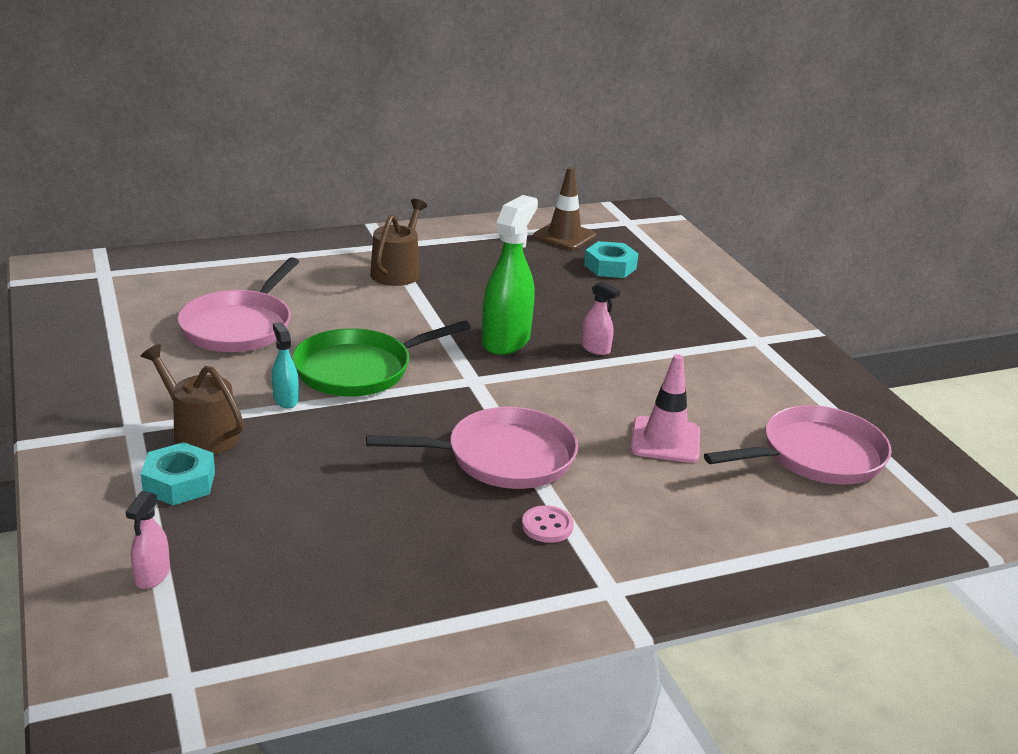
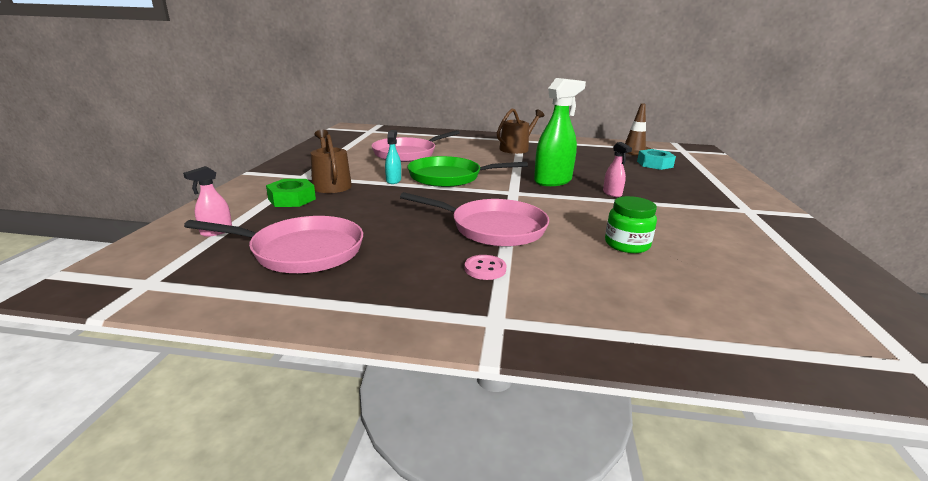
camera: 30 degrees right, 5 degrees down
(179, 483) = (292, 199): turquoise nut -> green nut
(665, 440) = (627, 244): pink traffic cone -> green jar
(816, 456) = (766, 282): pink pan -> pink pan (302, 251)

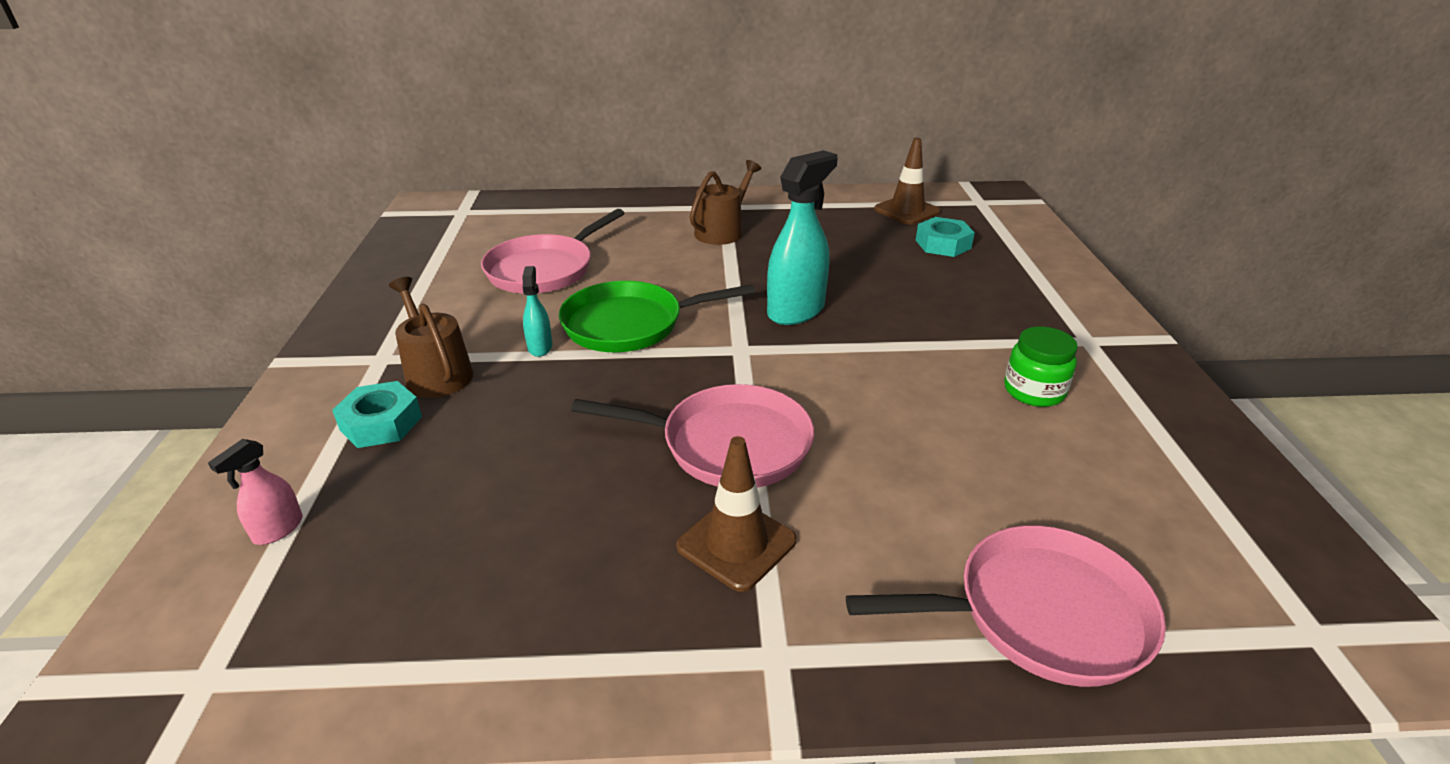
camera: 10 degrees left, 10 degrees up
(292, 199) = (381, 423): green nut -> turquoise nut
(302, 251) = (440, 553): pink pan -> pink pan (1040, 615)
(485, 269) = (736, 543): pink button -> brown traffic cone
(553, 181) = (796, 310): green spray bottle -> turquoise spray bottle
(612, 193) = (891, 329): pink spray bottle -> none
(627, 244) = (930, 450): green jar -> green jar (1034, 391)

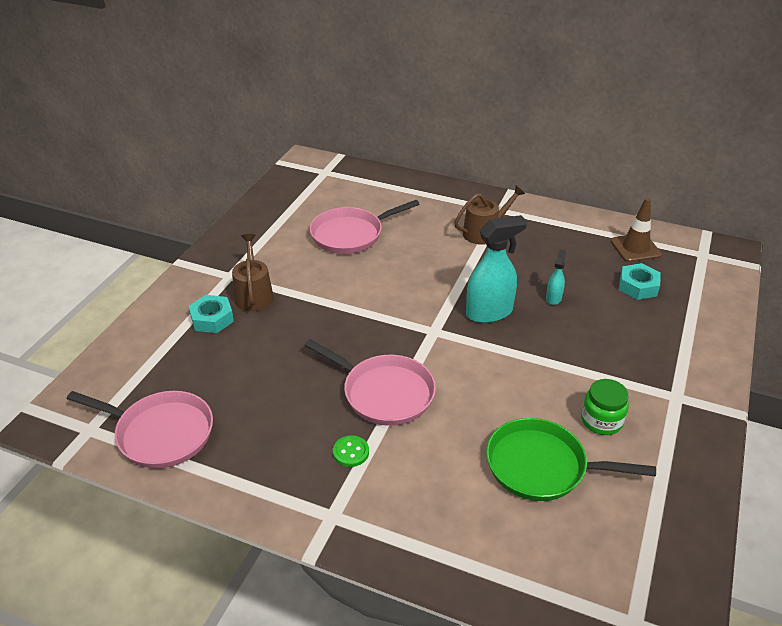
camera: 25 degrees right, 5 degrees up
(278, 529) = (142, 365): pink spray bottle -> none
(540, 347) = (317, 293): turquoise spray bottle -> turquoise spray bottle (553, 298)
(630, 324) = (378, 292): green pan -> green pan (542, 466)
(736, 543) = (351, 452): brown traffic cone -> green button
(1040, 615) = (483, 550): pink pan -> pink pan (160, 433)

